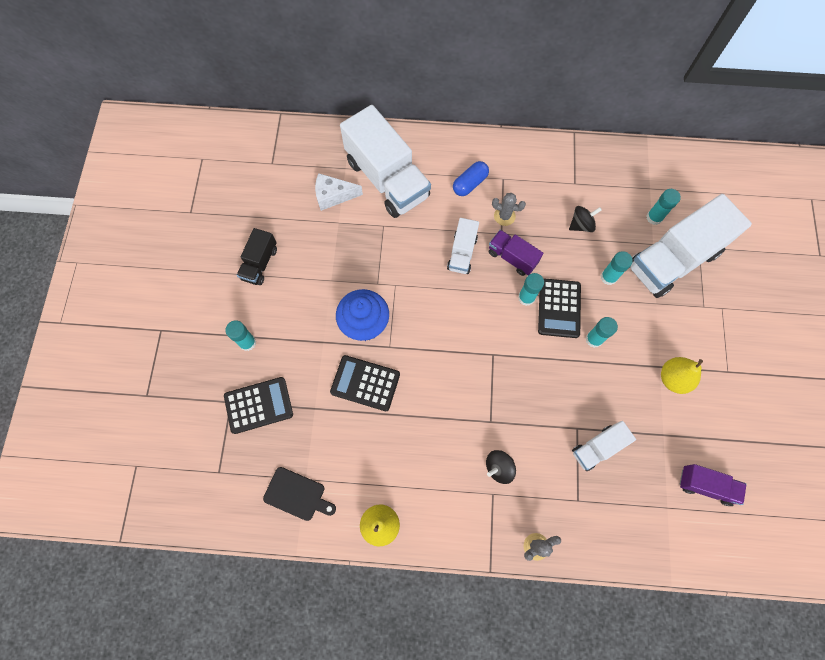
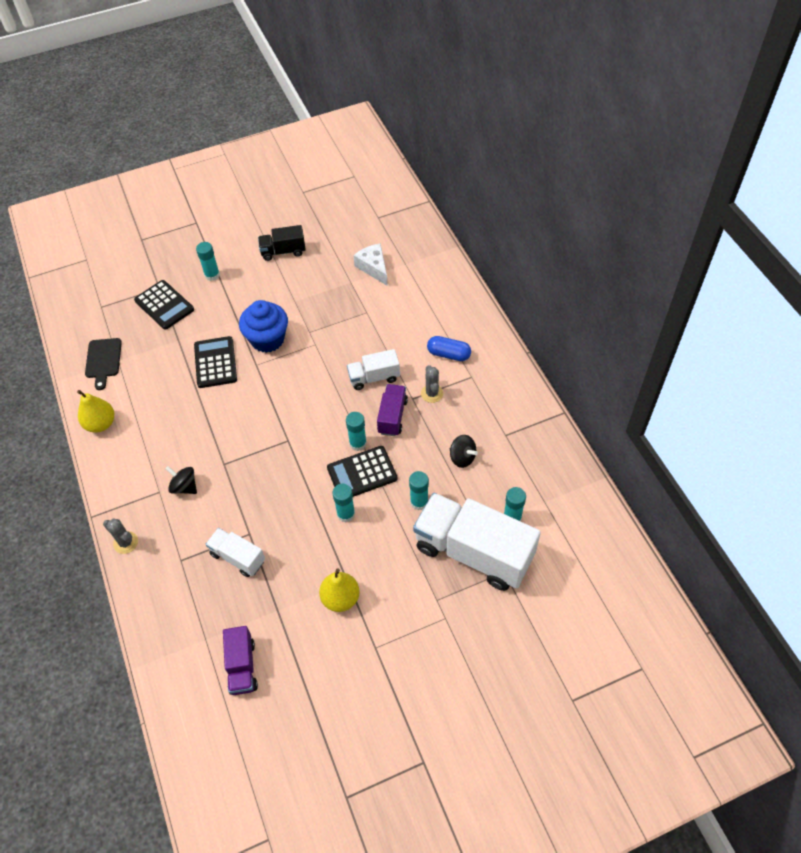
camera: 65 degrees right, 15 degrees down
(387, 179) = (413, 295): white truck -> none

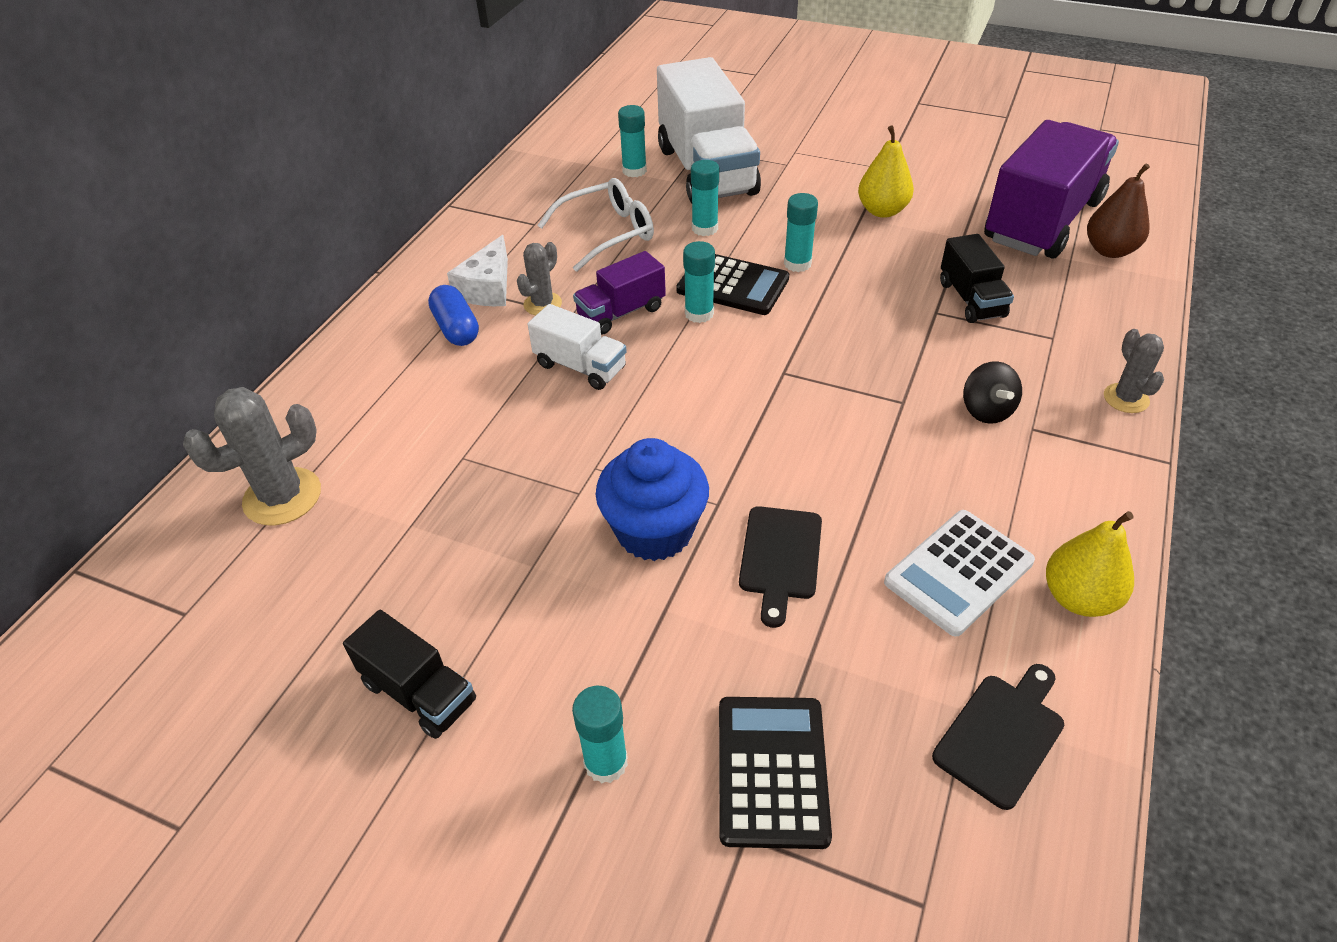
camera: 135 degrees left, 10 degrees down
(149, 402) = (959, 572): none -> white calculator
(187, 666) = (1110, 250): none -> brown pear
(215, 362) = (780, 558): black calculator -> black cutting board
(238, 557) = (971, 299): white truck -> black truck
(242, 666) = (1042, 221): purple truck -> purple truck, size x2.02
(373, 268) = (345, 520): white cheese -> white cheese (488, 288)
(405, 258) = (282, 497): none -> grey cactus
(462, 457) = (606, 233): black spinning top -> white glasses

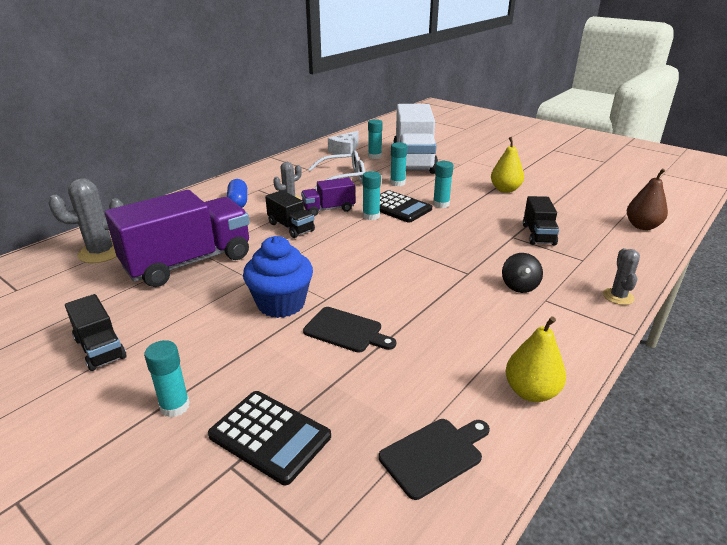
camera: 15 degrees right, 15 degrees down
(488, 288) = (266, 189): white cheese -> white cheese (345, 151)
(580, 366) = (291, 227): white truck -> black truck
(771, 771) = (270, 436): black calculator -> black calculator turned 105 degrees clockwise
(780, 558) = (346, 331): black cutting board -> black cutting board turned 90 degrees counterclockwise
(959, 572) = (455, 361): white calculator -> none
(1042, 221) = (603, 207): purple truck -> purple truck (188, 262)

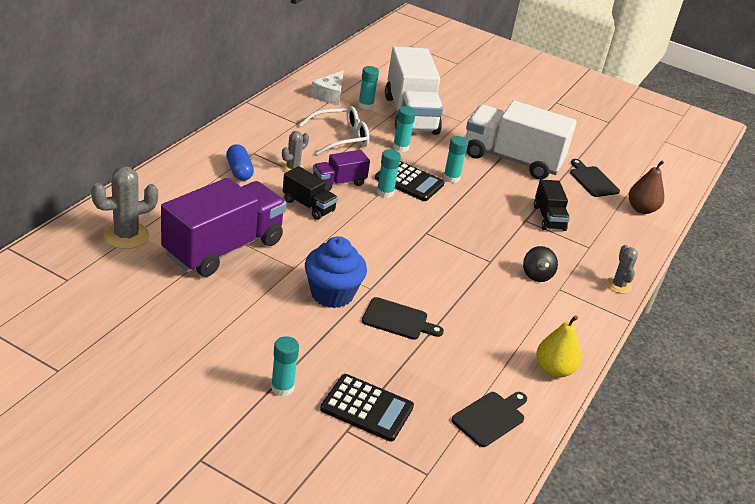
camera: 15 degrees left, 5 degrees up
(100, 348) = (190, 339): black truck -> none
(505, 190) = (512, 159): yellow pear -> white truck
(587, 204) = (592, 180): none -> black cutting board

